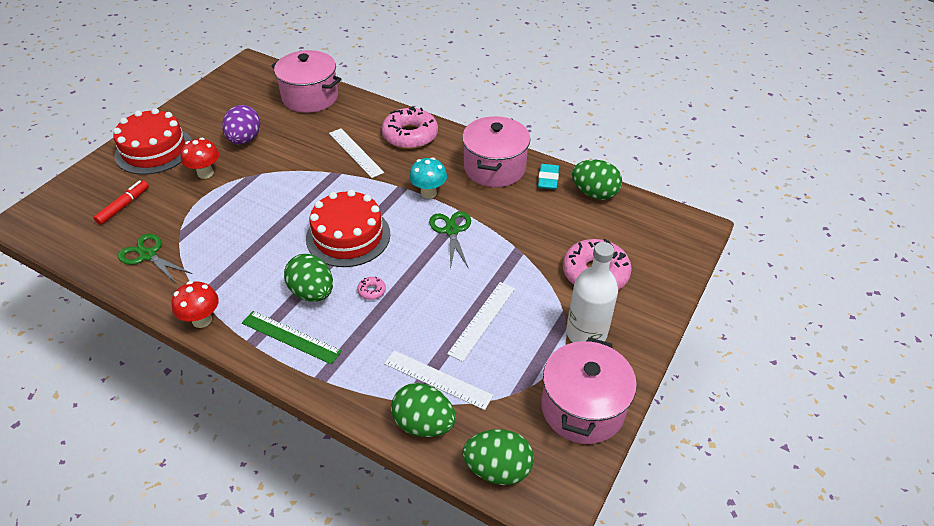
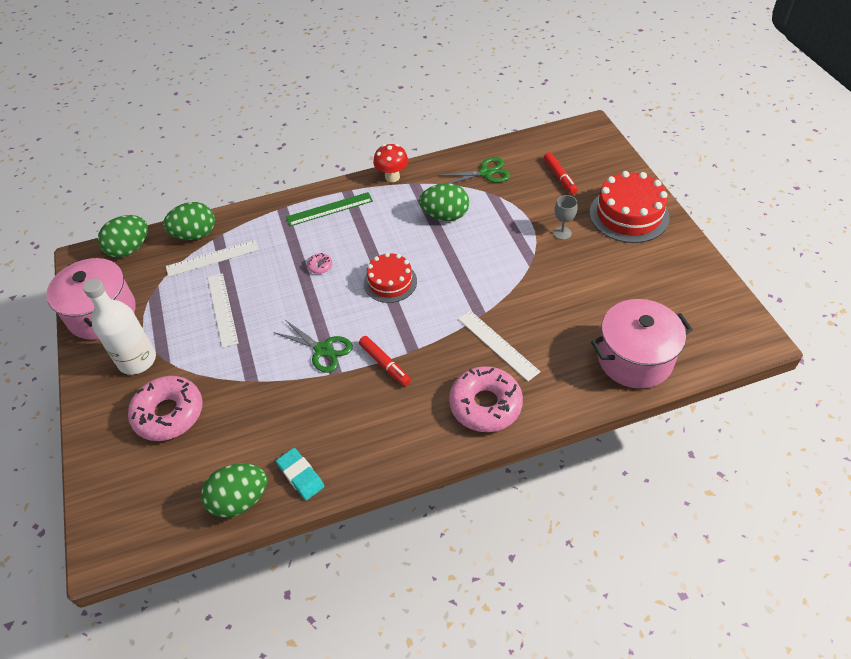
camera: 135 degrees right, 5 degrees up
(205, 173) = (562, 233): red mushroom -> grey goblet
(244, 139) = (594, 276): purple egg -> none
(312, 292) = (355, 235): green egg -> green egg (445, 216)
(348, 236) = (390, 282): red cake -> red cake, size x0.65
(355, 152) = (498, 345): white ruler -> white ruler turned 45 degrees clockwise
(428, 193) = (385, 364): turquoise mushroom -> red marker
(494, 168) = (364, 442): pink pot -> none

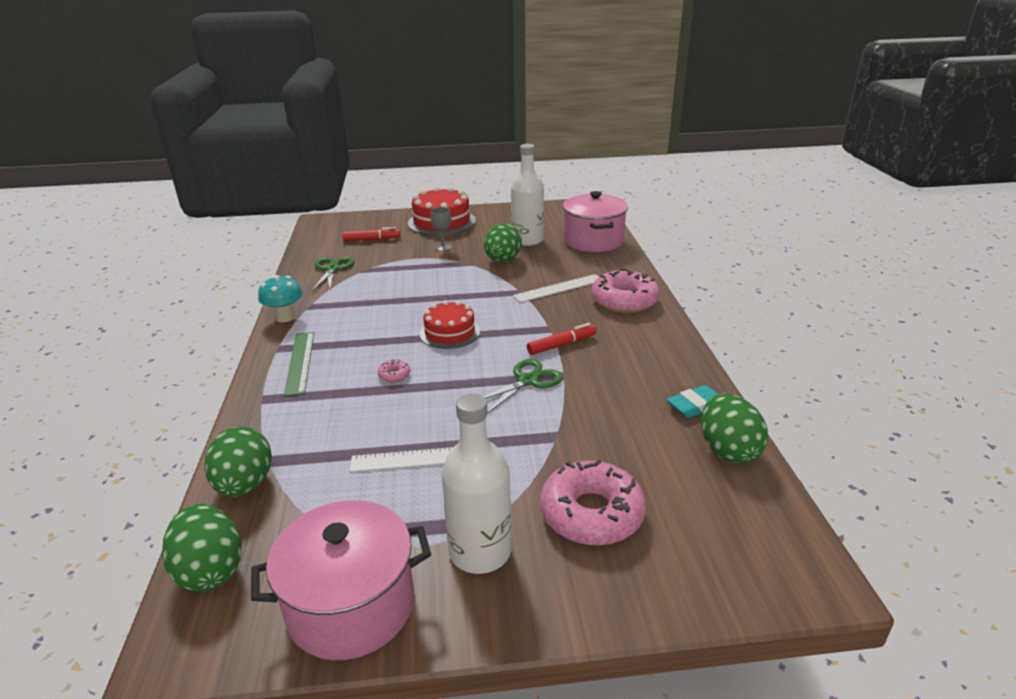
camera: 80 degrees left, 20 degrees down
(212, 258) = (311, 467): white ruler -> none
(392, 177) = (285, 317): red mushroom -> turquoise mushroom
(445, 216) = (375, 295): green egg -> green egg (502, 260)
(609, 297) = (527, 240): none -> white bottle

